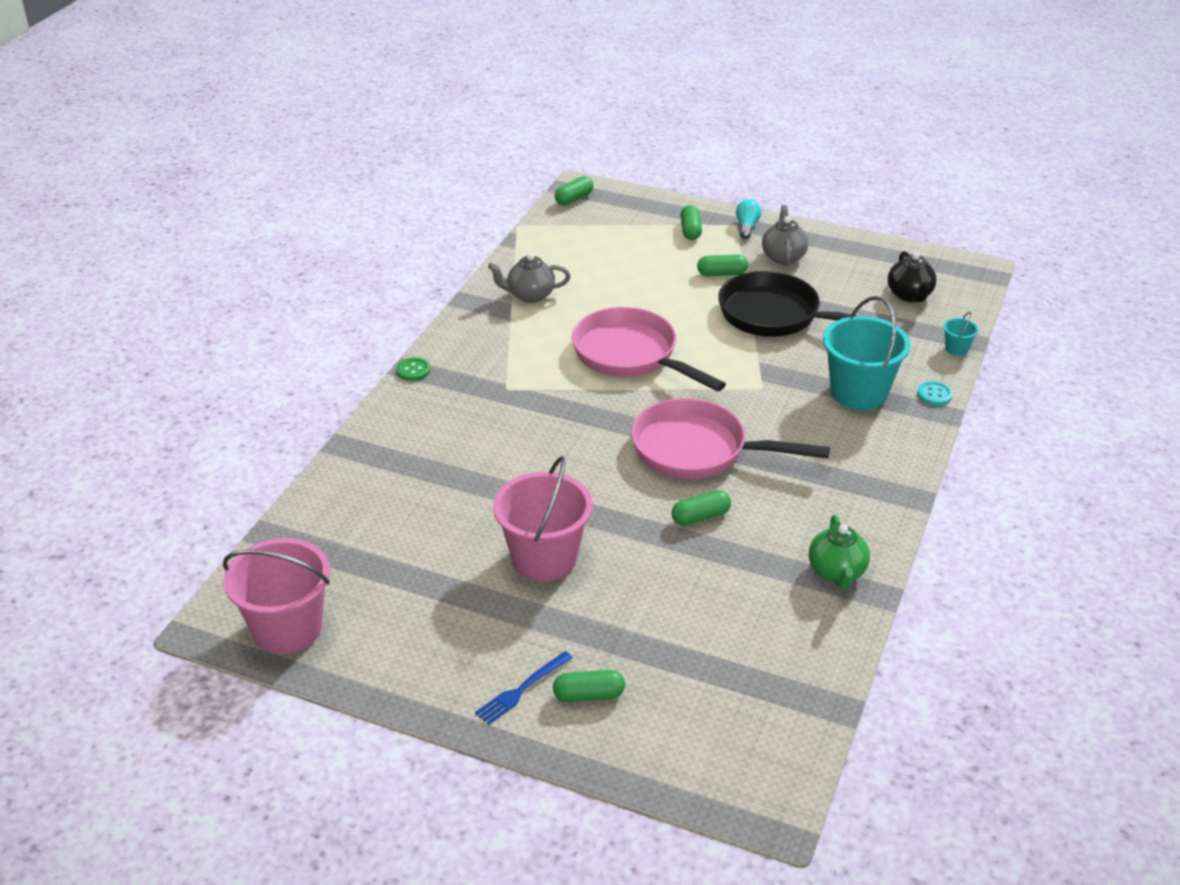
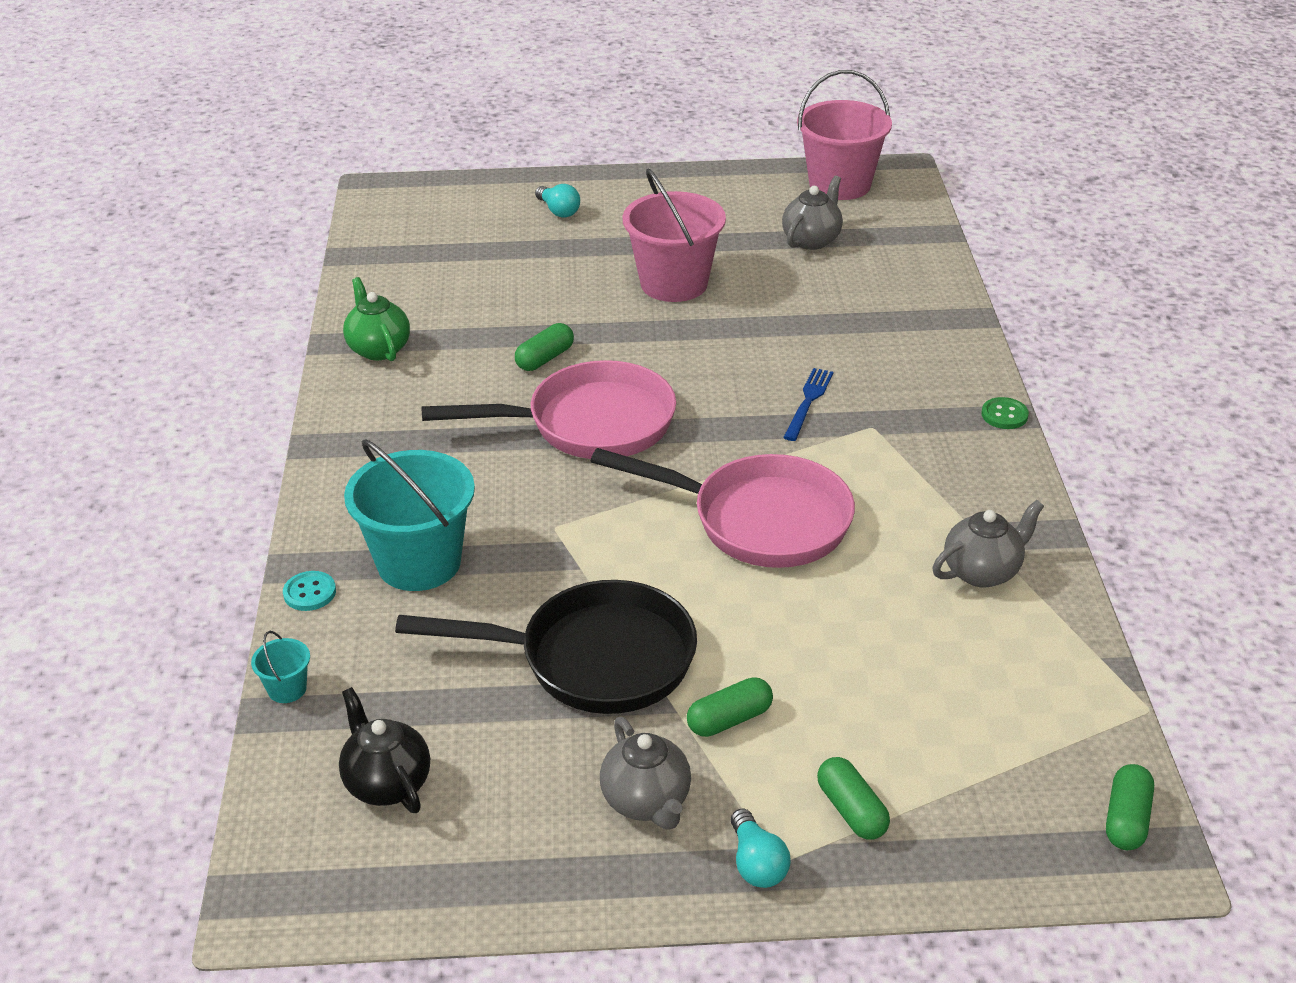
camera: 155 degrees right, 0 degrees up
(384, 566) = (811, 240): none -> grey teapot
(521, 690) = (615, 200): blue fork -> blue fork (808, 401)
(589, 695) = (558, 211): green capsule -> turquoise light bulb

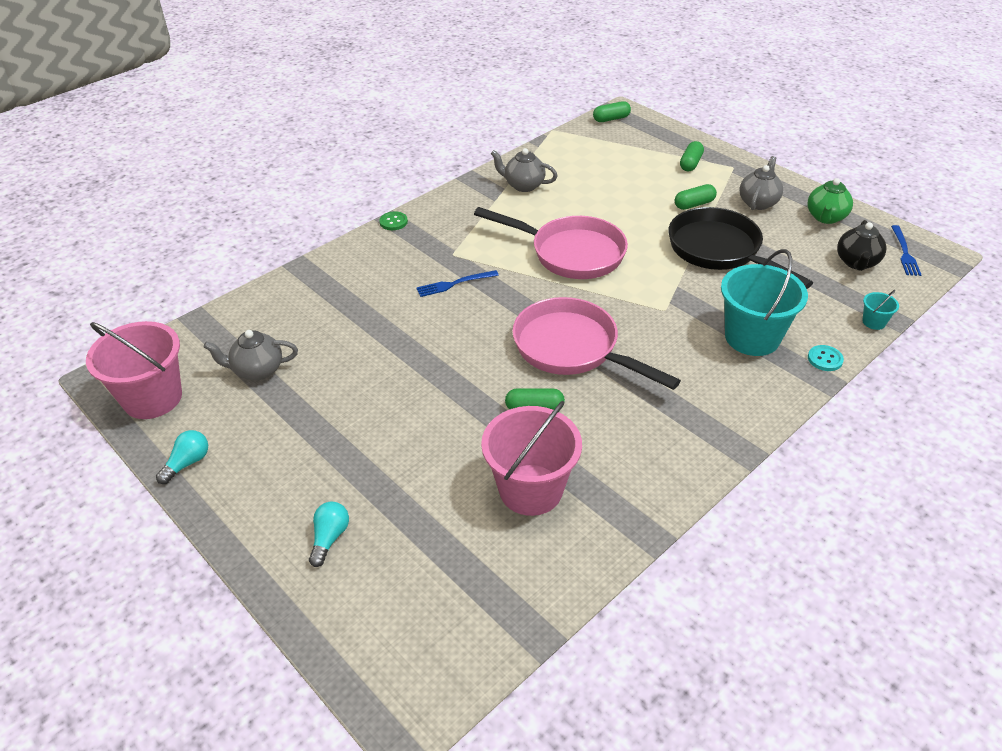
camera: 130 degrees left, 5 degrees up
(328, 864) = (904, 253): none -> blue fork
(378, 349) = (622, 500): green teapot -> green teapot (825, 217)
(674, 283) = (381, 403): pink bucket -> pink bucket (530, 490)
(729, 719) = (694, 204): green capsule -> green capsule turned 45 degrees counterclockwise
(756, 863) = (742, 170): turquoise light bulb -> turquoise light bulb (187, 463)
(759, 520) = (571, 253): pink pan -> pink pan turned 135 degrees clockwise

